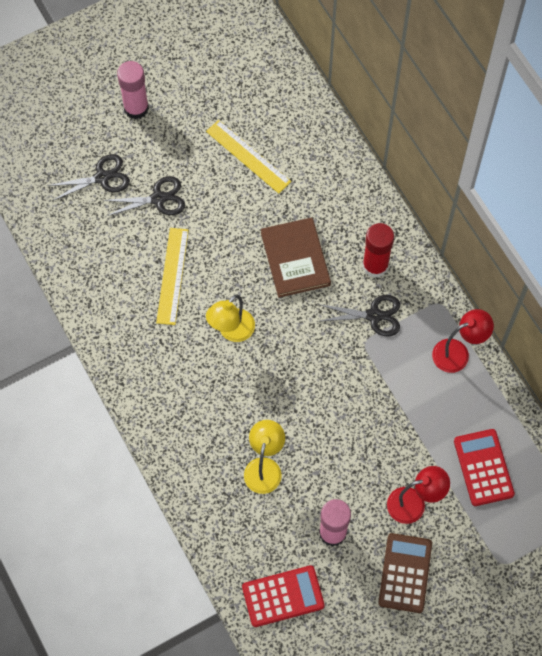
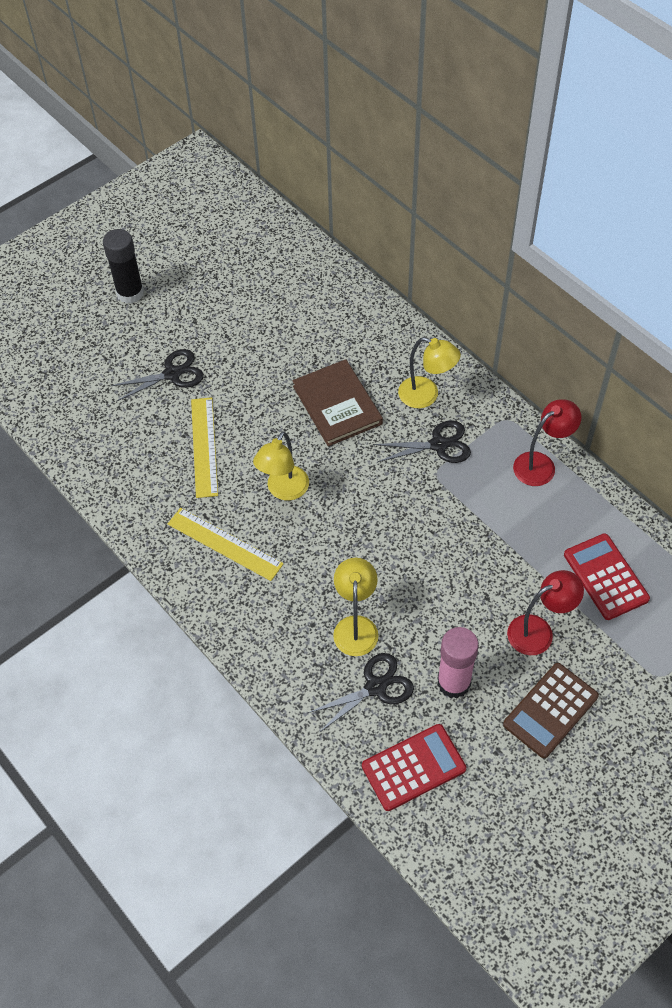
camera: 10 degrees left, 10 degrees down
(102, 177) = (105, 364): black scissors -> black scissors (375, 687)
(136, 108) = (130, 293): pink glue stick -> black glue stick
(248, 156) = (261, 316): yellow ruler -> yellow ruler (224, 544)
(375, 266) = (426, 396): red glue stick -> yellow lamp
(405, 573) = (550, 710): brown calculator -> brown calculator turned 135 degrees counterclockwise

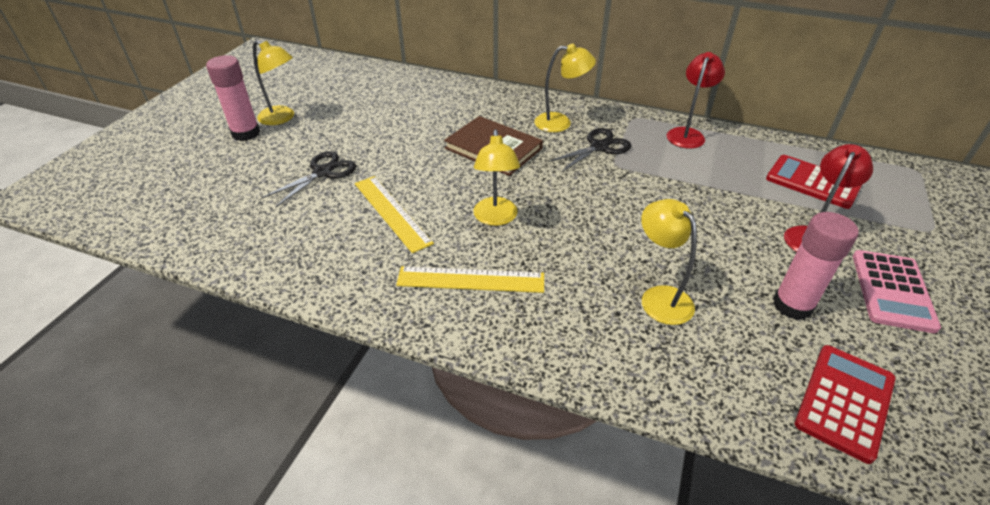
camera: 30 degrees left, 15 degrees down
(130, 293) = (246, 133): black glue stick -> pink glue stick
(170, 283) = (282, 118): none -> yellow lamp
(375, 687) = (730, 342): black scissors -> none
(550, 710) = (892, 291): brown calculator -> pink calculator

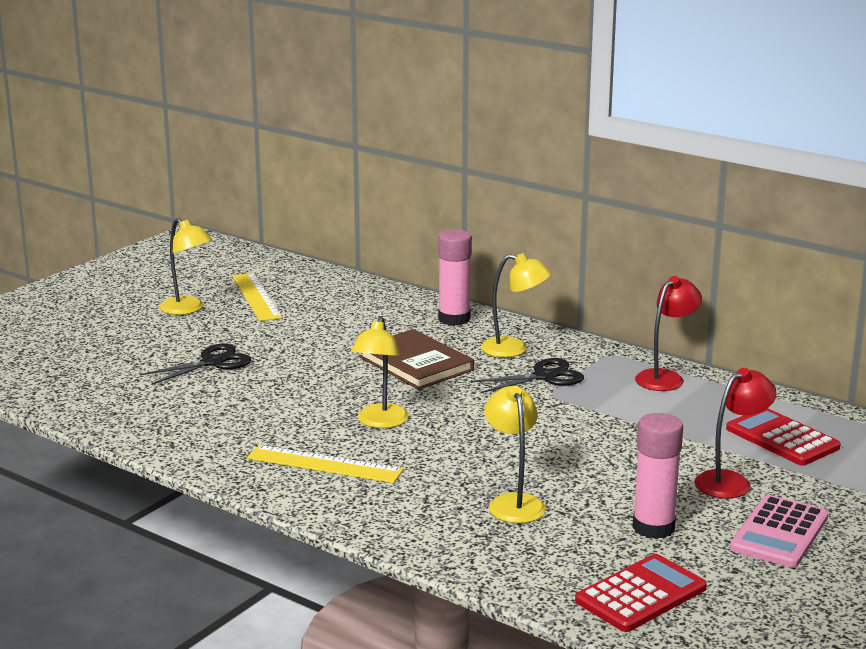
camera: 15 degrees right, 20 degrees down
(246, 133) = (142, 319): pink glue stick -> pink glue stick (454, 319)
(391, 212) = (270, 404): yellow ruler -> yellow ruler (256, 297)

